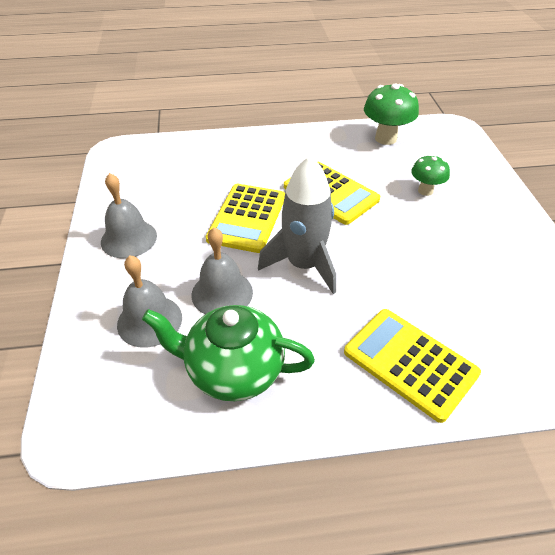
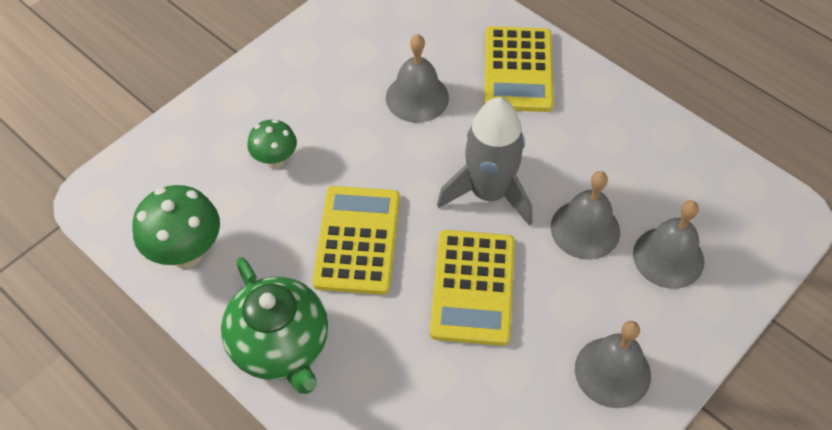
camera: 130 degrees left, 10 degrees up
(233, 370) = (641, 164): green teapot -> green teapot (281, 346)
(247, 218) = (473, 287): yellow calculator -> yellow calculator turned 120 degrees clockwise
(428, 280) = (417, 97): none -> grey bell

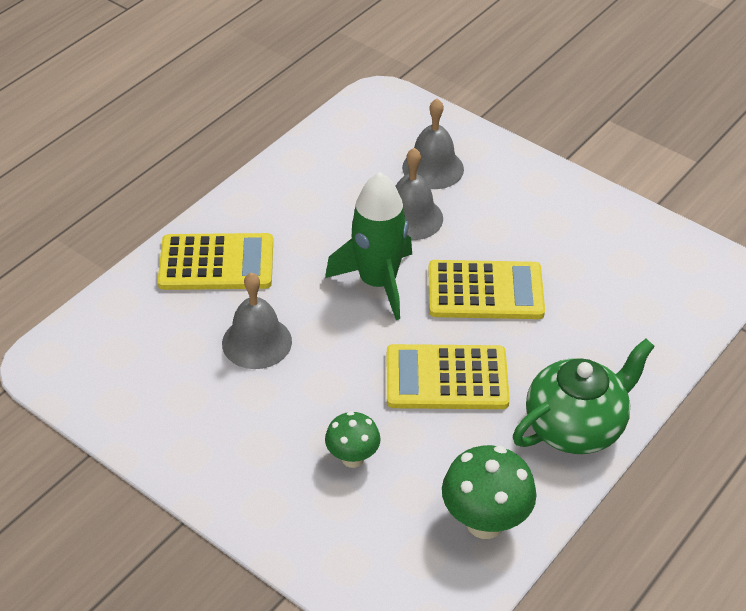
camera: 95 degrees left, 10 degrees down
(489, 193) = (378, 282): grey rocket -> green rocket
(612, 372) = (549, 204): grey bell -> none

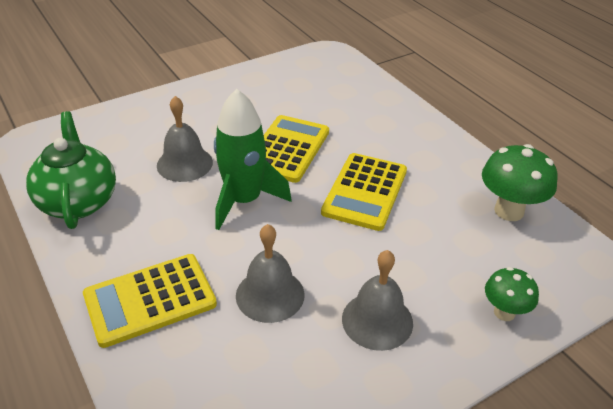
camera: 70 degrees left, 5 degrees down
(216, 263) = (150, 300): yellow calculator -> yellow calculator turned 135 degrees counterclockwise
(352, 458) = (428, 265): green mushroom -> green mushroom (504, 312)
(433, 168) = (139, 138): grey bell -> grey bell (377, 320)
(576, 426) = (433, 146): green teapot -> green teapot (78, 201)

